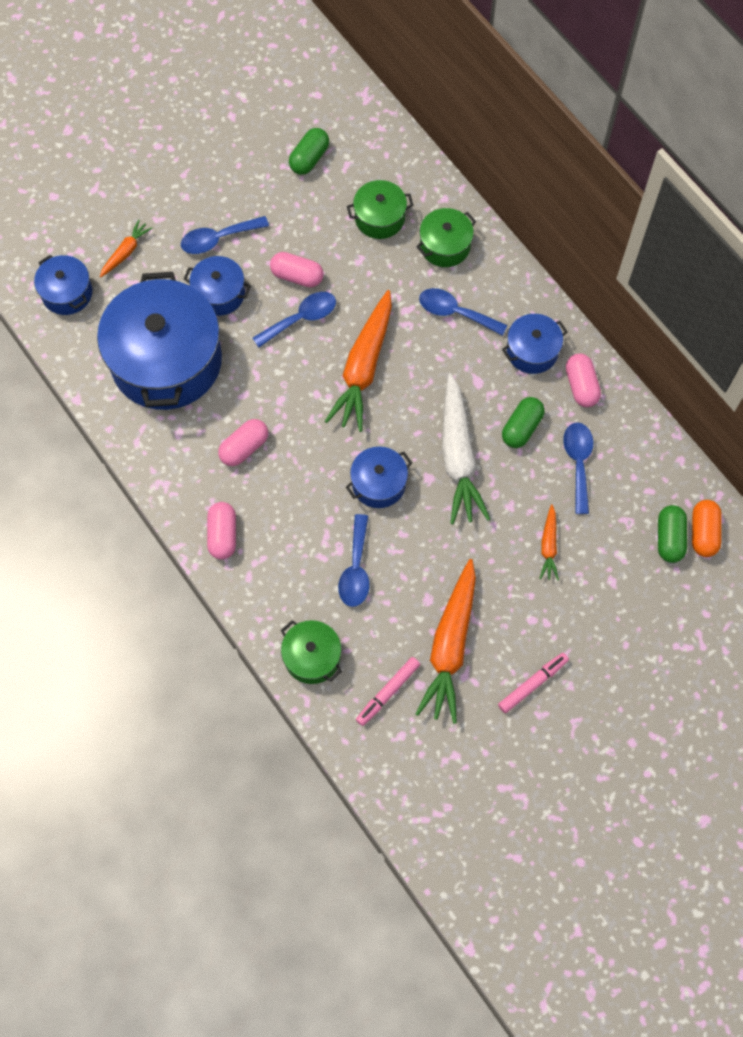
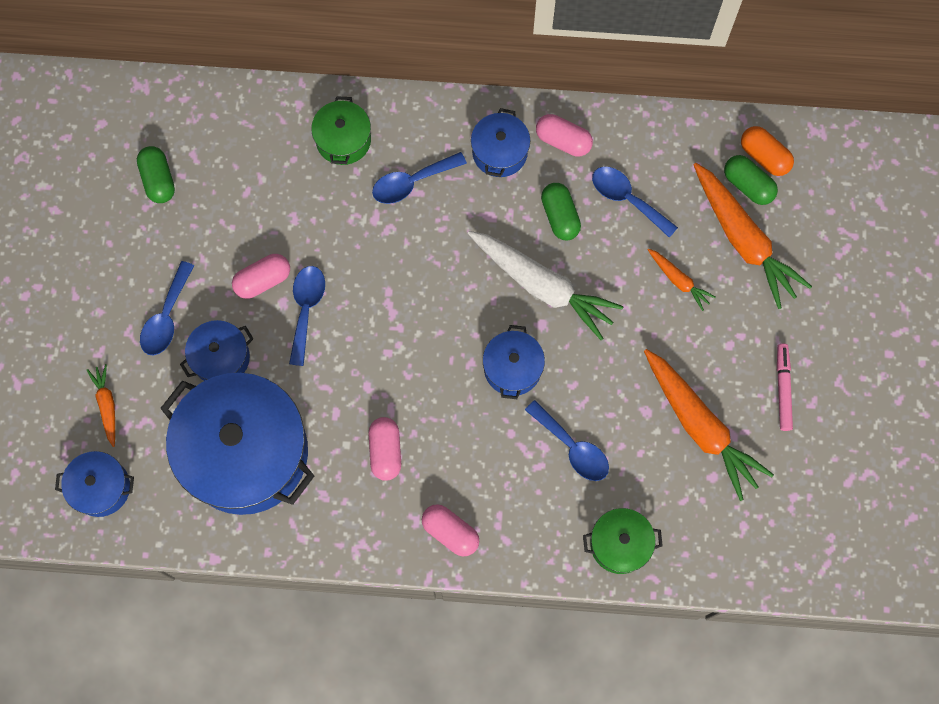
camera: 50 degrees left, 5 degrees up
(364, 367) = (397, 295): orange carrot -> orange carrot (743, 239)
(379, 218) = (269, 170): green pot -> none
(388, 692) = (699, 507): pink marker -> none

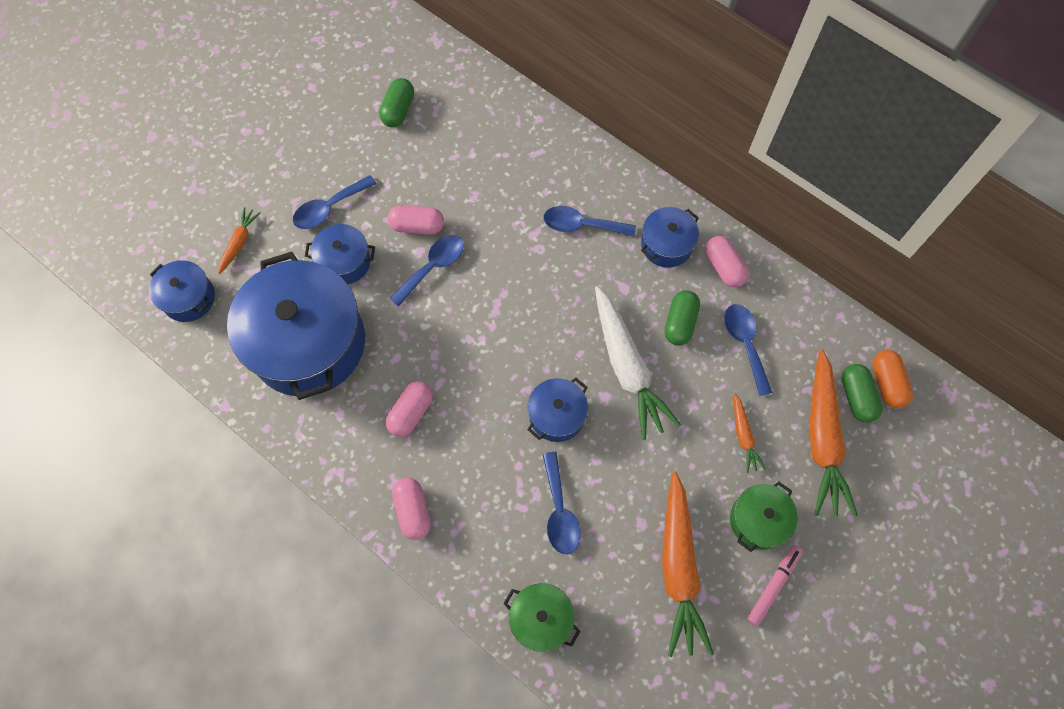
camera: 35 degrees right, 5 degrees down
(343, 140) = (552, 163): green pot -> green pot (758, 520)

